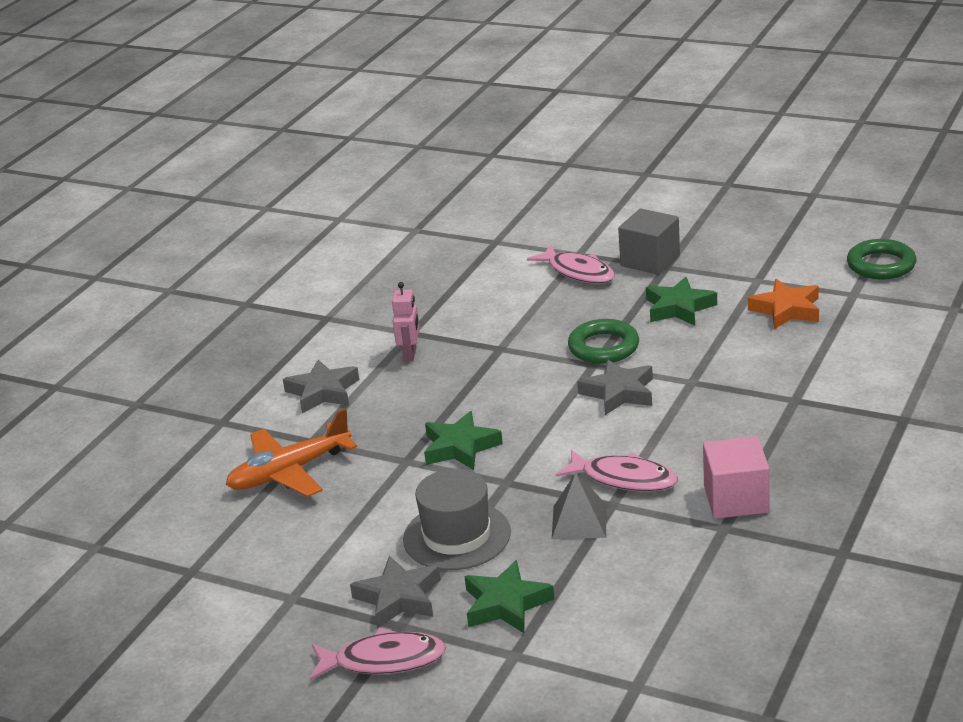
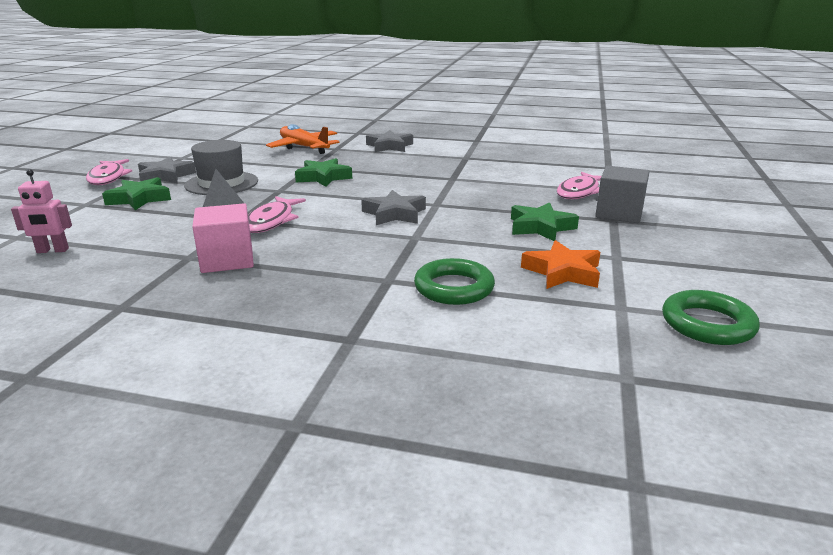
camera: 75 degrees right, 5 degrees down
(410, 354) = (438, 159): pink robot -> pink robot (52, 251)
(603, 347) = (463, 206): green ring -> green ring (454, 288)

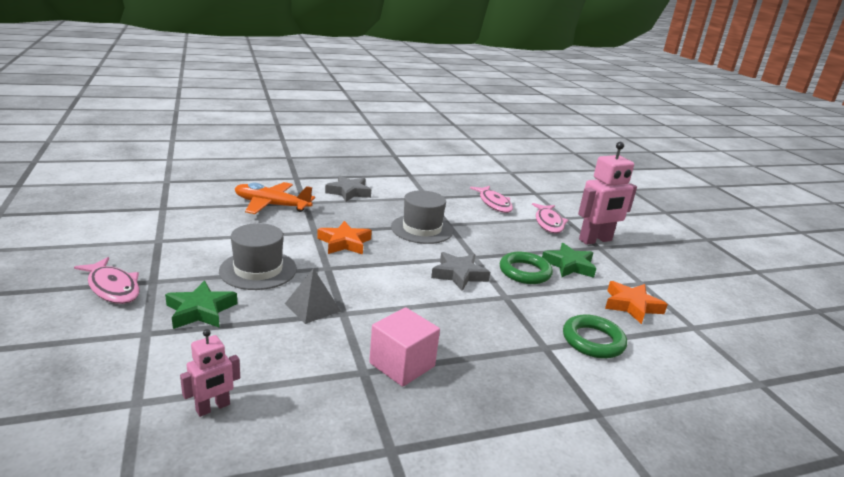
camera: 35 degrees left, 0 degrees up
(165, 176) = (181, 272): grey star -> none
(271, 221) = (374, 308): pink fish -> pink fish (494, 203)
(323, 177) = (344, 243): green star -> orange star
(416, 178) = (422, 229): none -> grey hat
(619, 213) = (595, 240): grey cube -> pink robot
(707, 324) = (743, 327): green ring -> green ring (525, 272)

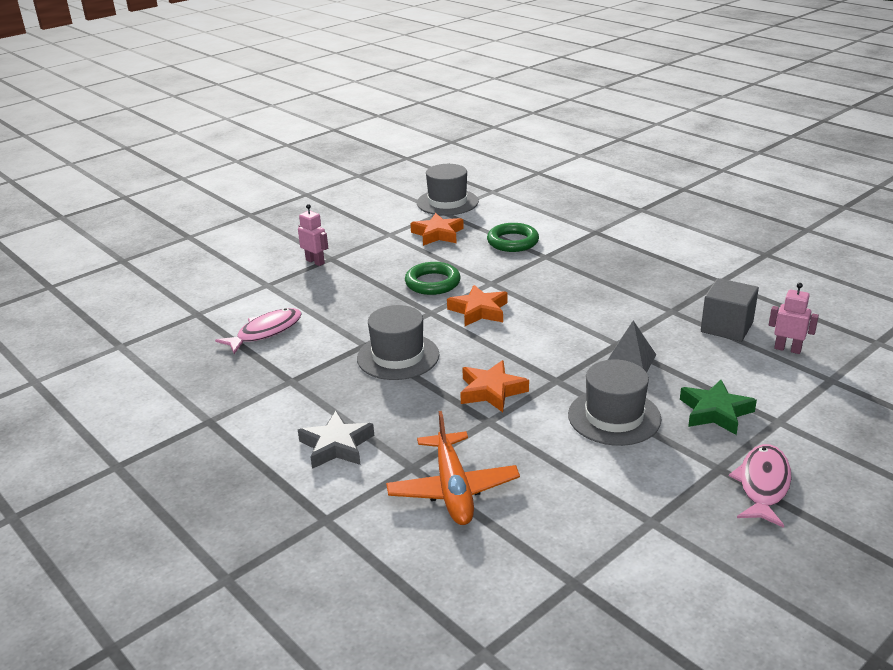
camera: 110 degrees left, 5 degrees up
(296, 390) = (726, 327): none -> grey cube
(402, 365) = (643, 299): pink cube -> none
(459, 275) = (479, 311): grey star -> orange star
(548, 223) = (294, 290): pink fish -> none
(569, 265) = (392, 266): green star -> none
(595, 240) = (315, 262): pink robot -> pink robot, size x0.54
(723, 339) = (447, 202): none -> grey hat

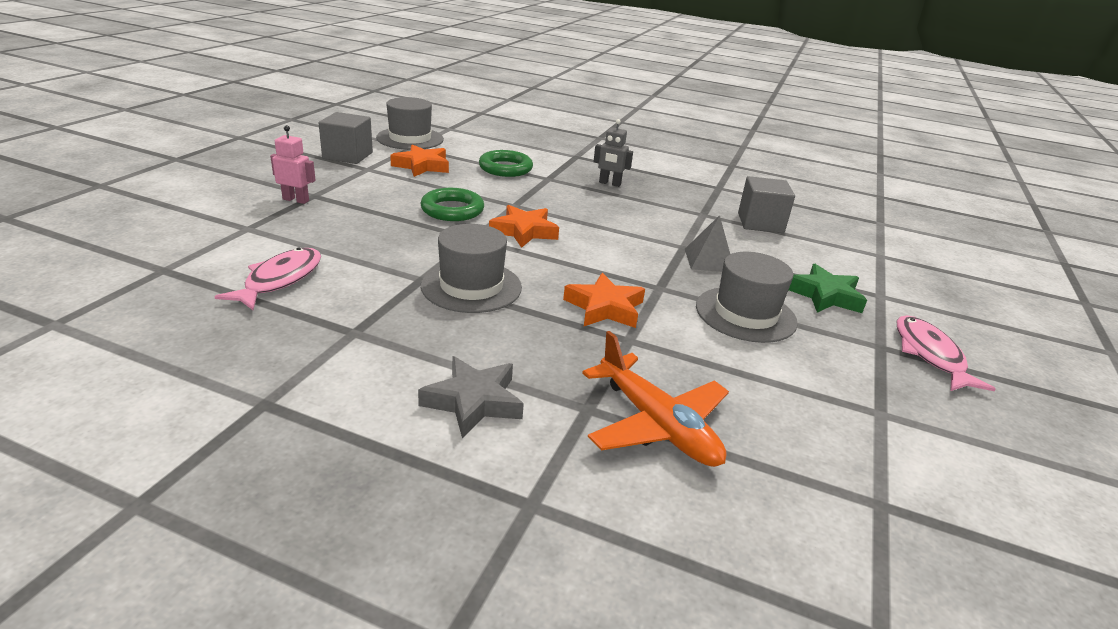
camera: 30 degrees left, 0 degrees up
(381, 219) = (347, 155): none -> grey cube
(603, 267) = (609, 183): none -> grey robot
(787, 349) = (824, 235): pink robot -> none

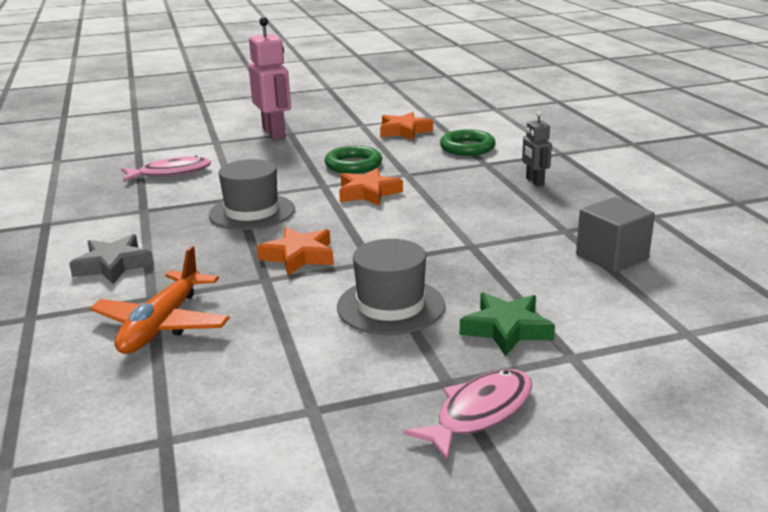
camera: 55 degrees right, 5 degrees down
(296, 200) = (274, 133): pink robot -> pink robot, size x1.86
(347, 155) = (369, 113): grey cube -> none
(410, 138) = (443, 110): grey hat -> none
(709, 260) = (467, 262): grey pyramid -> none

